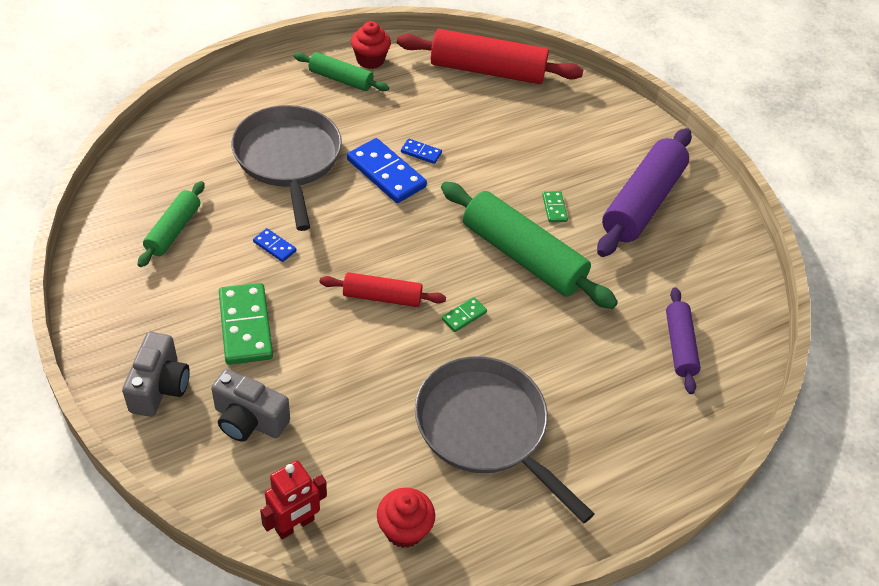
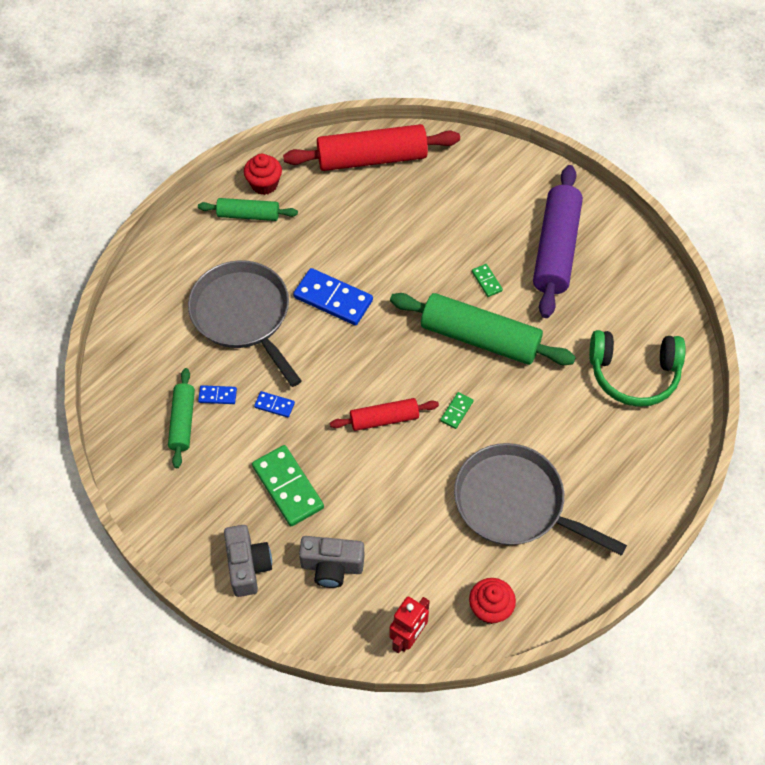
camera: 15 degrees left, 10 degrees up
(421, 153) = (353, 267): blue domino -> blue domino (217, 396)
(679, 346) = (633, 374): purple rolling pin -> green headphones

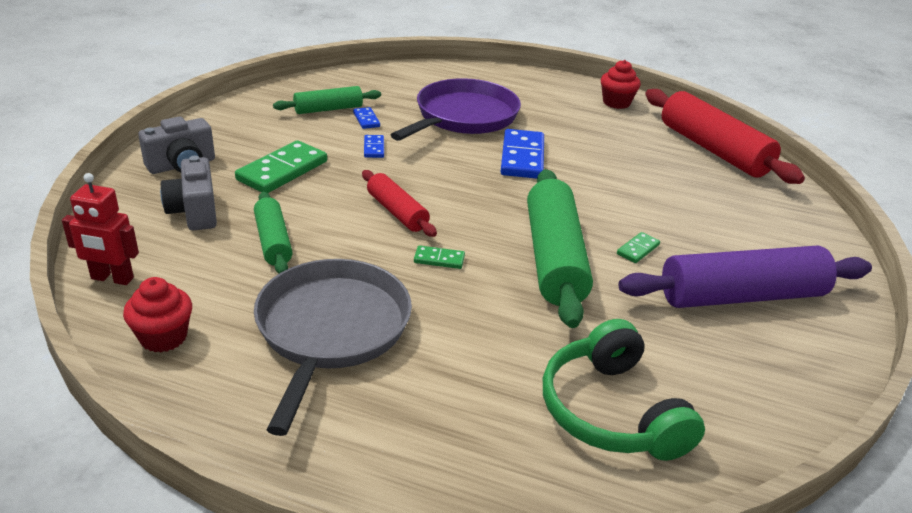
camera: 65 degrees right, 25 degrees down
(243, 315) = (463, 117): grey pan -> purple pan
(248, 215) = (574, 101): green rolling pin -> green rolling pin (273, 241)

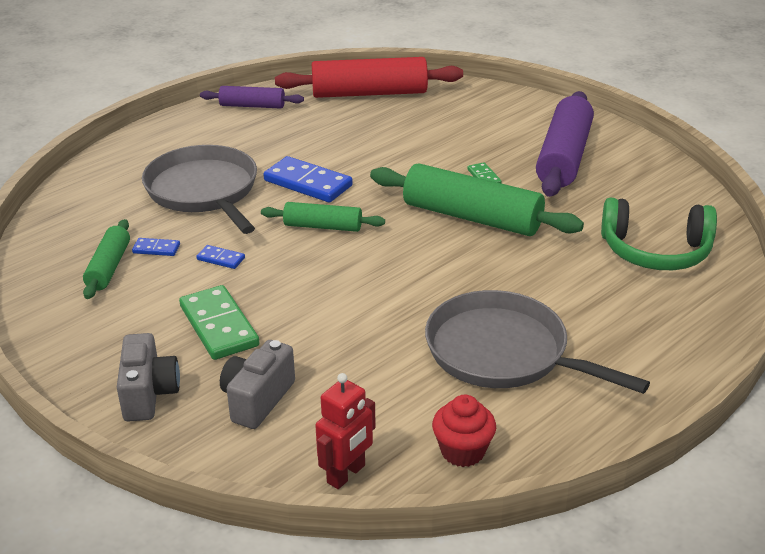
camera: 60 degrees left, 0 degrees up
(194, 212) = (257, 400): grey camera -> grey camera turned 105 degrees clockwise
(273, 241) = (349, 358): green rolling pin -> green rolling pin (323, 226)
(397, 212) = (349, 275): red rolling pin -> none
(439, 259) = (438, 272): green domino -> none
(463, 117) = (204, 191): purple pan -> grey pan
(616, 103) = (252, 106): red cupcake -> purple rolling pin

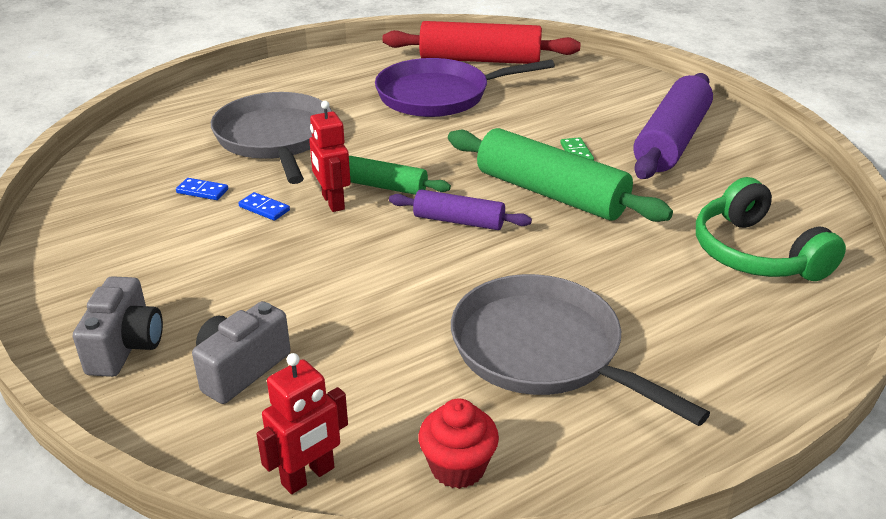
camera: 10 degrees right, 0 degrees up
(109, 267) = (146, 205): green rolling pin -> none
(218, 326) = (232, 280): green domino -> none
(252, 106) = (356, 62): purple rolling pin -> purple rolling pin (458, 221)
(281, 246) = (332, 202): none -> red robot
(308, 183) = (385, 141): blue domino -> none
(342, 133) = (438, 95): none -> purple pan
(655, 251) = (755, 253): green headphones -> green headphones turned 45 degrees clockwise

